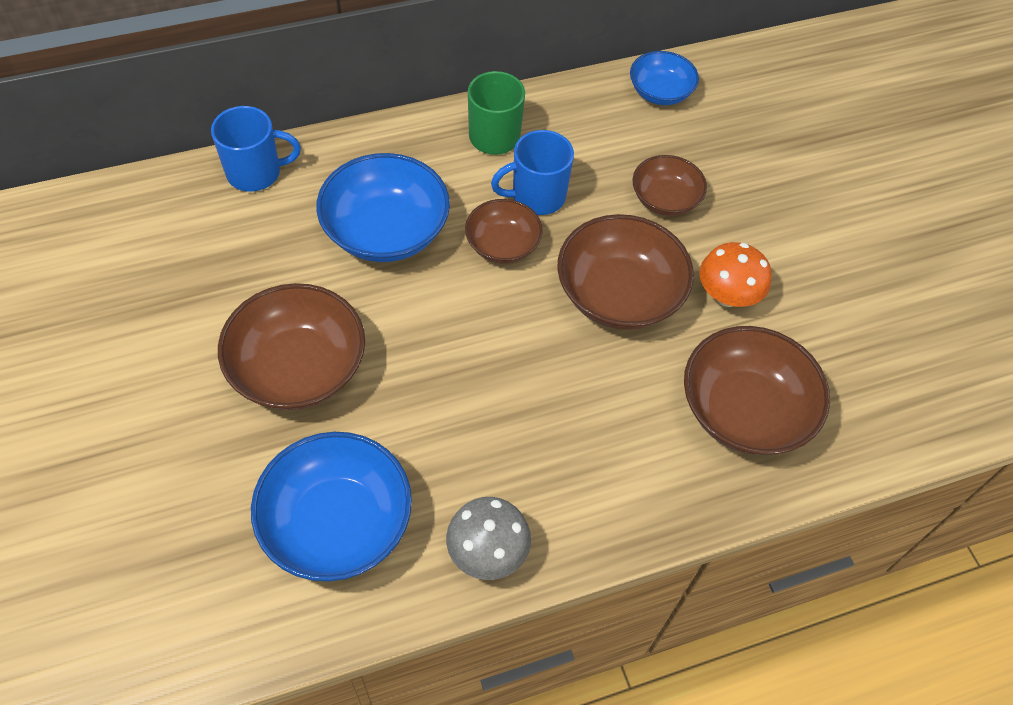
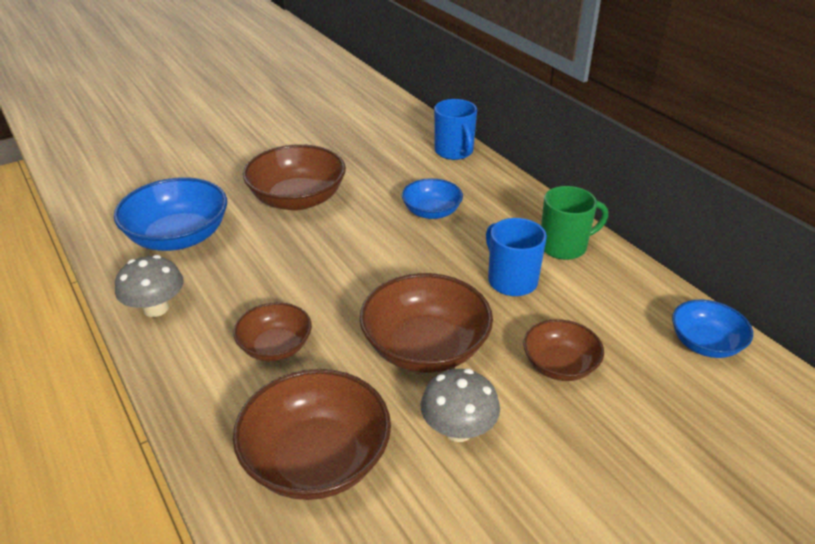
camera: 80 degrees right, 20 degrees down
(386, 231) = (431, 212): blue bowl -> blue bowl, size x0.59
(502, 245) = (447, 270): brown bowl -> brown bowl (275, 347)
(727, 295) = (458, 430): orange mushroom -> grey mushroom

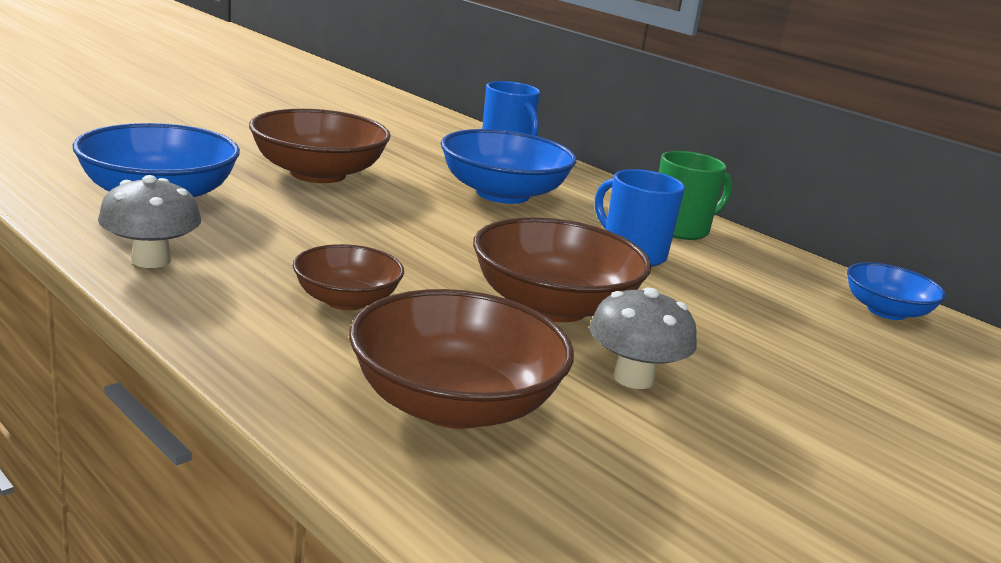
camera: 15 degrees left, 15 degrees down
(431, 212) = (502, 194): blue bowl -> blue bowl, size x1.69
(559, 365) = (729, 325): brown bowl -> none

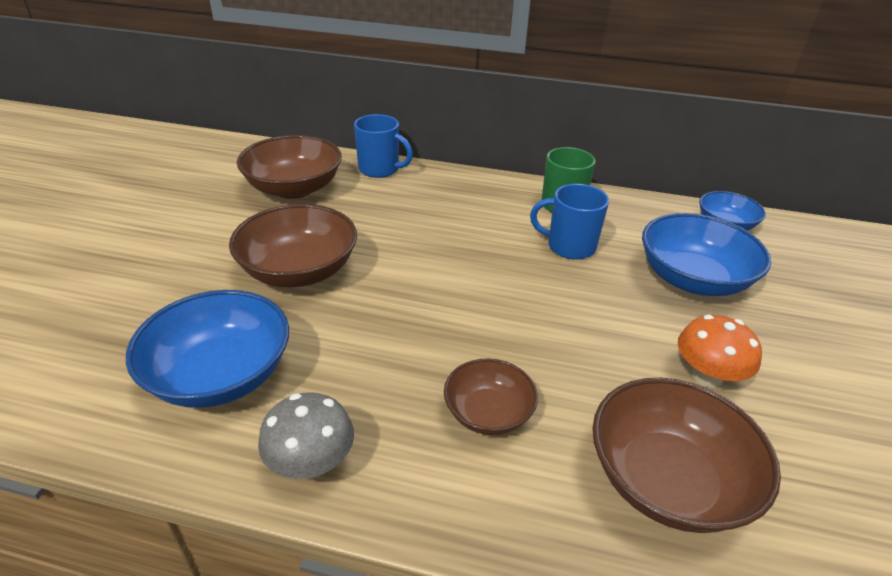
camera: 30 degrees left, 15 degrees up
(502, 194) = (435, 224): blue bowl -> blue bowl (693, 279)
(553, 306) = (594, 331): brown bowl -> brown bowl (294, 188)
(633, 378) = (707, 376): grey mushroom -> orange mushroom

